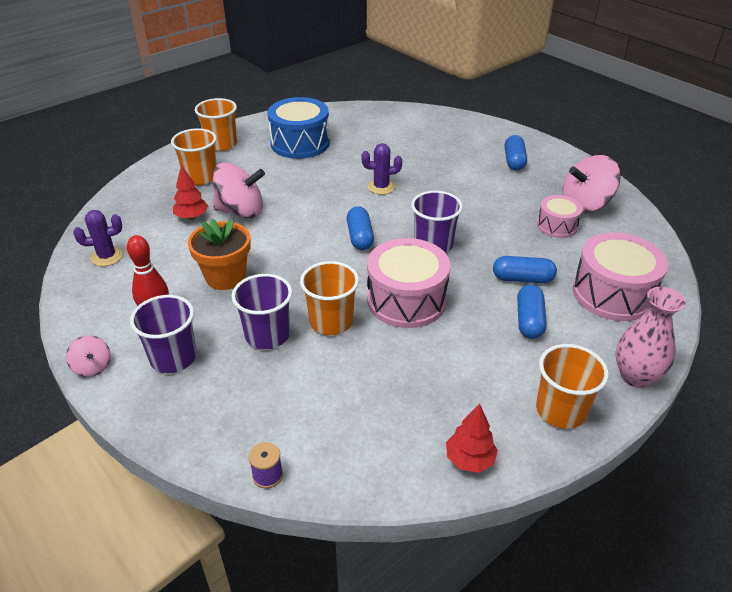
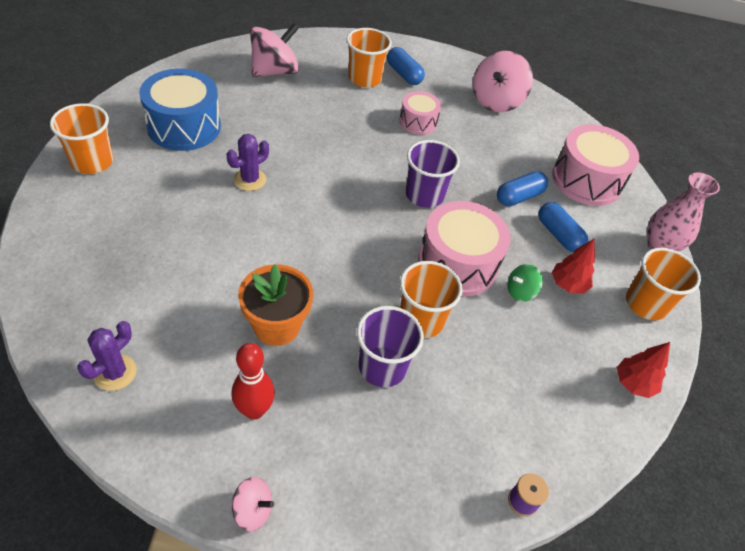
camera: 45 degrees left, 10 degrees up
(173, 358) = (323, 445): purple cup -> none
(192, 217) = (161, 272): red tree -> red tree (568, 285)
(200, 177) = (115, 216): orange cup -> orange cup (365, 78)
(241, 211) = (209, 240): pink spinning top -> pink spinning top (275, 71)
(360, 237) = (356, 216): blue capsule -> none
(381, 187) = (319, 149): purple cactus -> purple cactus (250, 180)
(440, 343) = (520, 292): none -> green spinning top
(557, 226) = (495, 131): pink drum -> pink drum (418, 122)

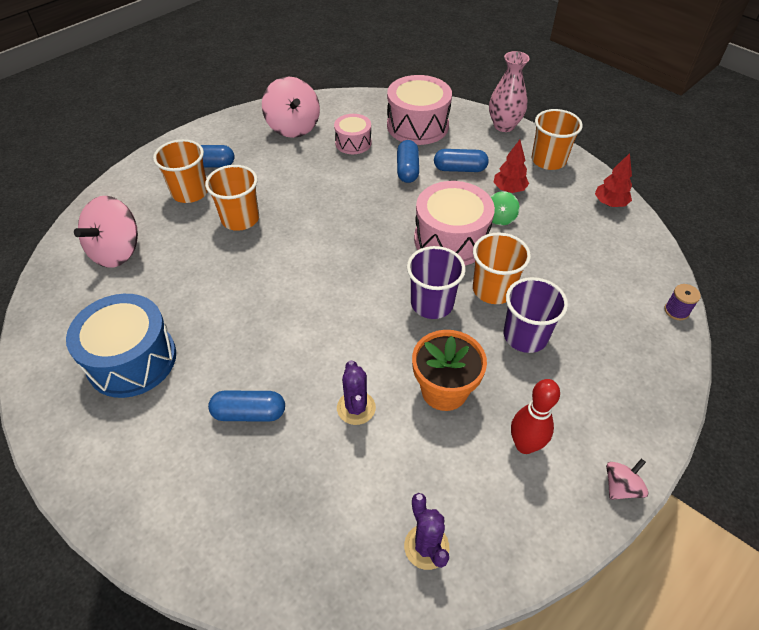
camera: 50 degrees left, 0 degrees up
(92, 161) = (114, 468): orange cup -> orange cup (240, 219)
(177, 210) = (249, 413): none -> blue capsule
(250, 180) = (253, 336): purple cactus -> purple cactus (356, 408)
(275, 71) = (117, 251): pink spinning top -> pink spinning top turned 150 degrees counterclockwise
(418, 122) = (276, 185): pink drum -> pink drum (353, 143)
(424, 195) = (365, 223): purple cup -> purple cup (432, 303)

